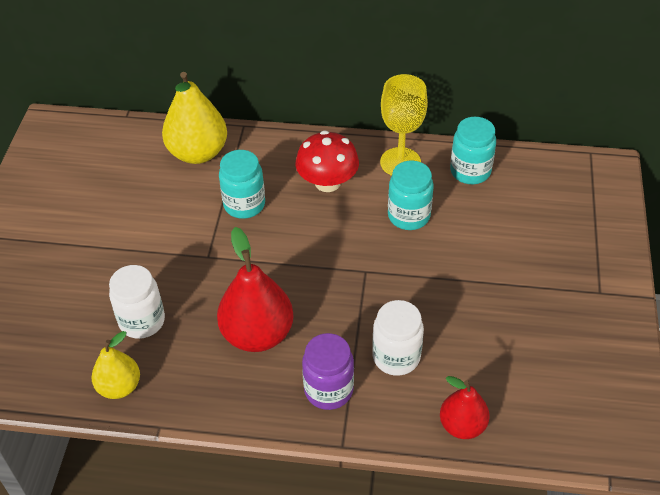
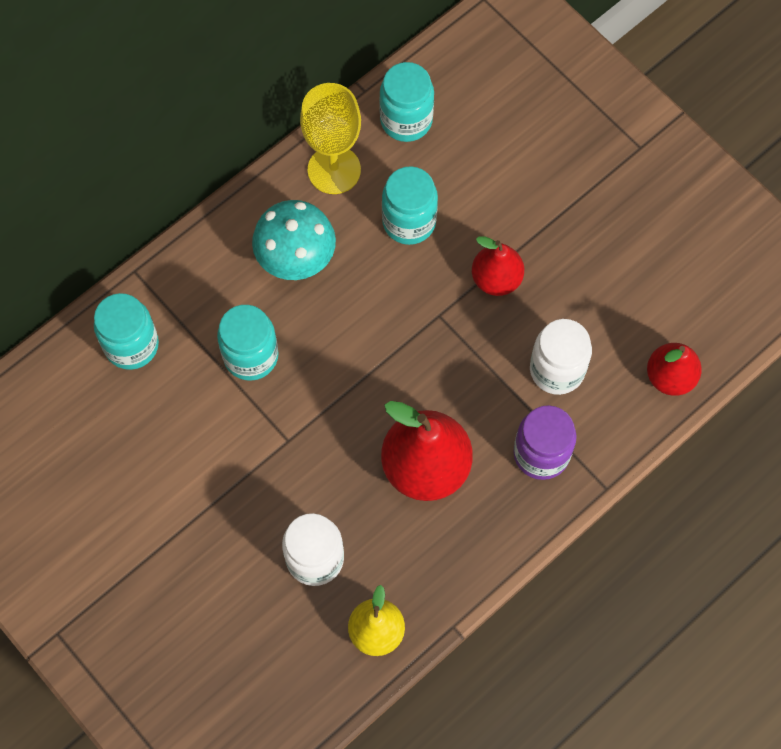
camera: 50 degrees left, 20 degrees up
(198, 153) = (131, 345): yellow pear -> turquoise jar
(327, 182) = (296, 257): red mushroom -> turquoise mushroom
(421, 282) = (496, 279): none -> red pear

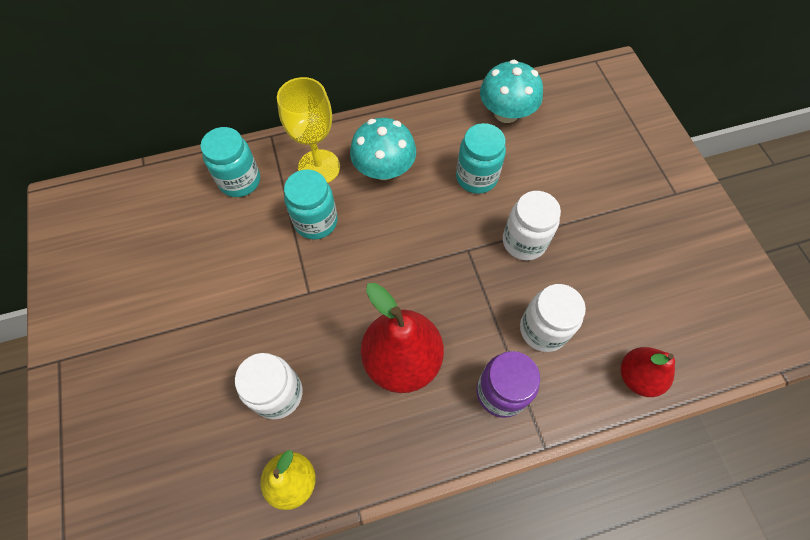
camera: 25 degrees right, 5 degrees down
(334, 170) = (440, 125): yellow goblet -> yellow goblet (319, 167)
(406, 120) = (506, 113): turquoise jar -> turquoise mushroom
(496, 279) = (524, 242): red pear -> white jar

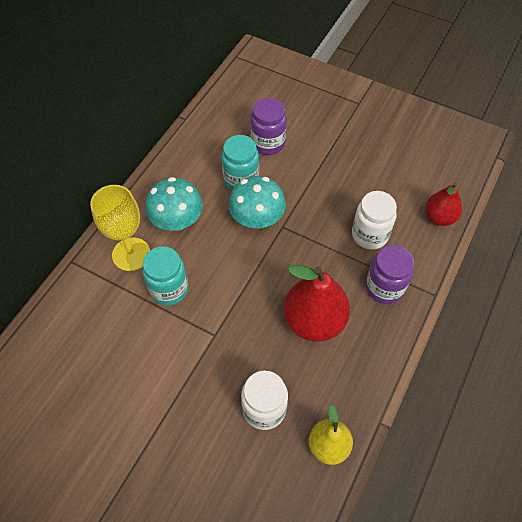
camera: 45 degrees left, 5 degrees down
(240, 181) = (83, 308): turquoise jar -> none
(506, 113) = (216, 127): turquoise mushroom -> turquoise mushroom (257, 218)
(524, 242) = (308, 195): white jar -> none
(538, 163) = (268, 143): none -> purple jar

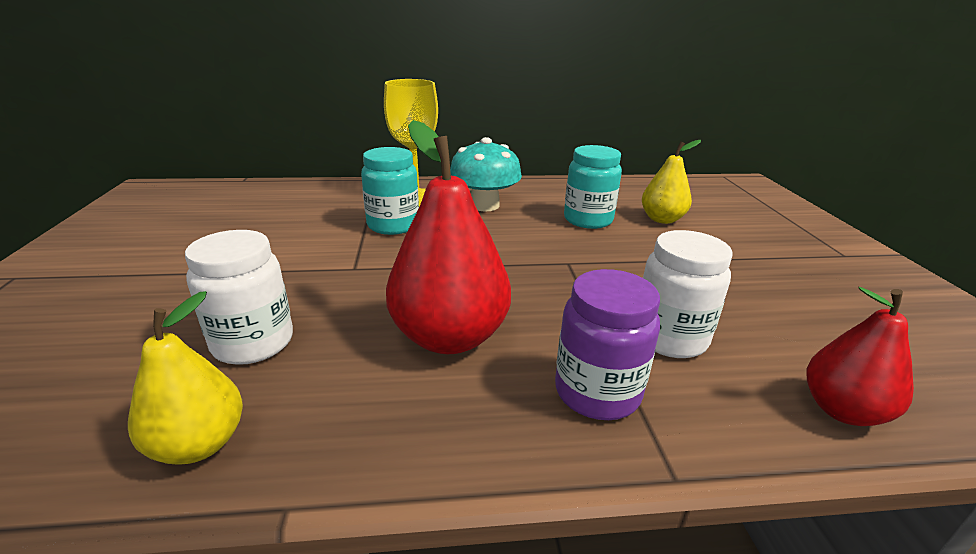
camera: 55 degrees right, 30 degrees down
(257, 218) = (553, 243): turquoise mushroom -> none
(268, 143) = (662, 219): purple jar -> yellow pear

